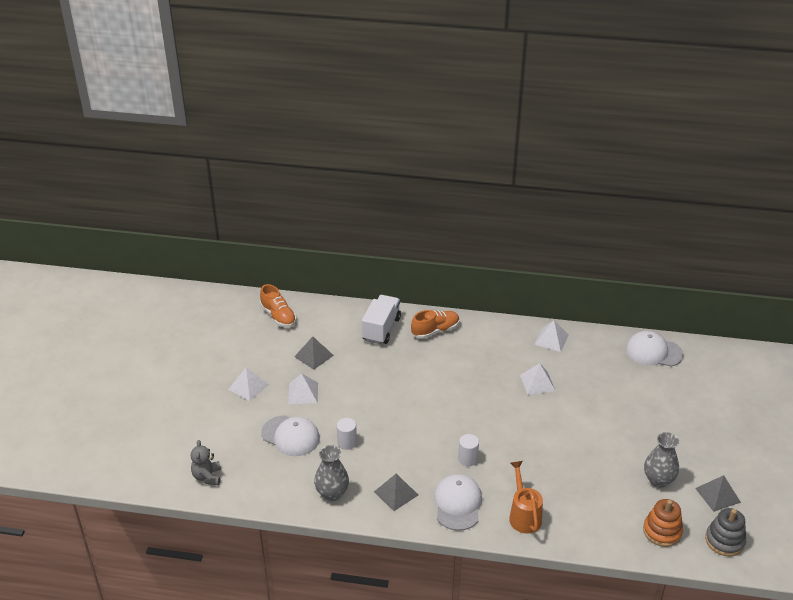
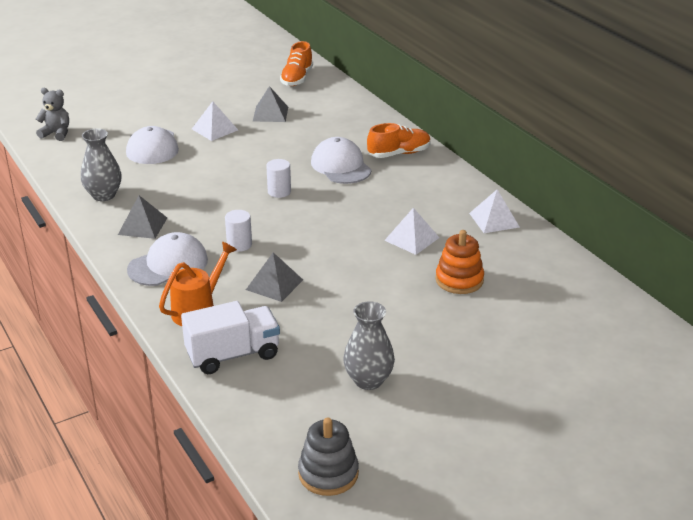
camera: 50 degrees right, 5 degrees down
(207, 477) = (56, 134): grey teddy bear -> grey teddy bear turned 60 degrees clockwise
(248, 387) = (188, 104): white pyramid -> none
(347, 442) = (178, 175): white cylinder -> white cylinder (279, 192)
(381, 329) = (357, 128): white truck -> white truck (233, 354)
(435, 331) = (399, 153): orange shoe -> orange shoe turned 45 degrees counterclockwise
(653, 352) = (585, 293): white cap -> white cap (341, 166)
(662, 531) = (285, 416): orange stacking toy -> orange stacking toy (459, 280)
(717, 495) = (402, 437): grey pyramid -> grey pyramid (274, 284)

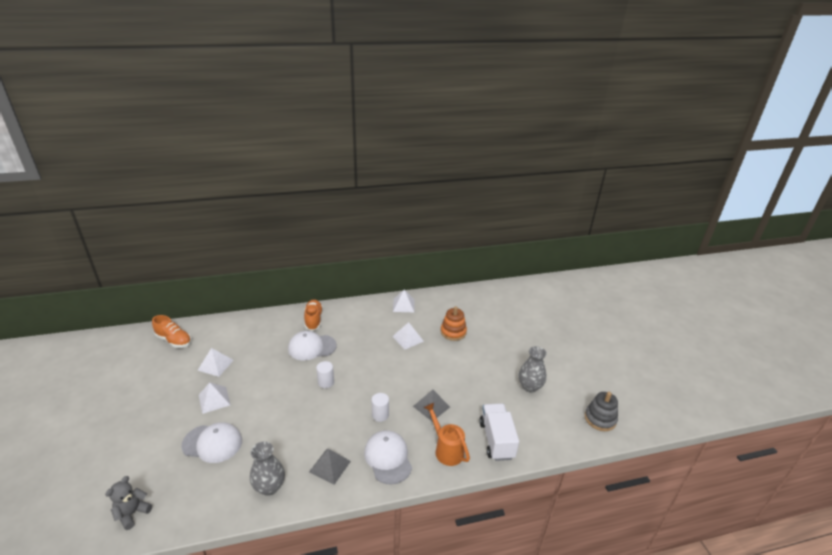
camera: 75 degrees left, 0 degrees up
(270, 114) = (215, 365): grey pyramid -> white pyramid

